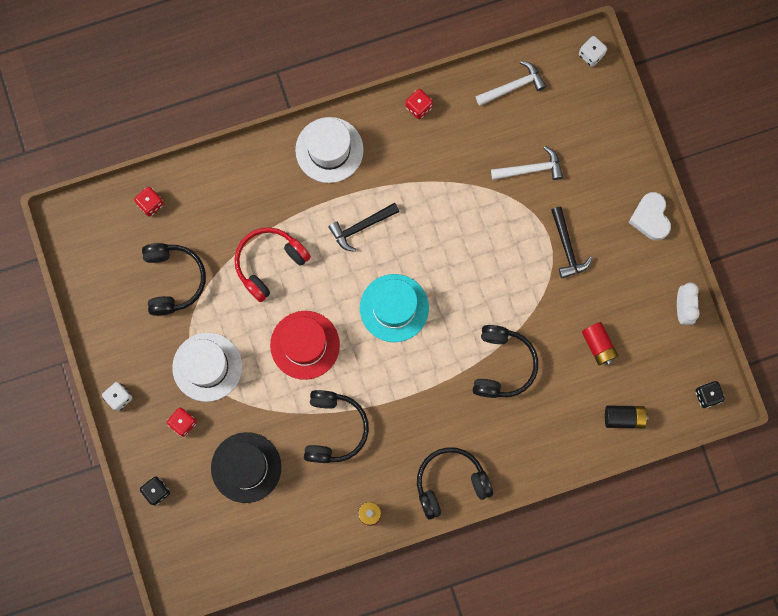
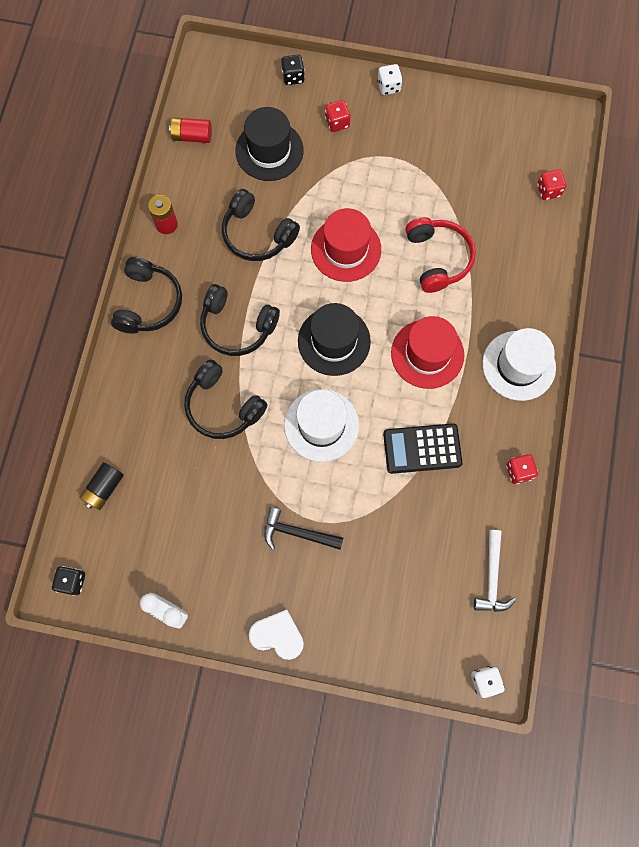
camera: 120 degrees right, 5 degrees down
(173, 280) = (467, 175): black headphones -> black headphones (237, 326)
(207, 367) = (374, 164): white hat -> white hat (321, 425)
(361, 227) = (427, 354): black hammer -> red hat
(394, 308) = (334, 341): turquoise hat -> black hat
(444, 189) = (422, 448): none -> black calculator
(530, 169) = (396, 544): white hammer -> none
(598, 345) = (185, 505): red battery -> red battery (192, 136)

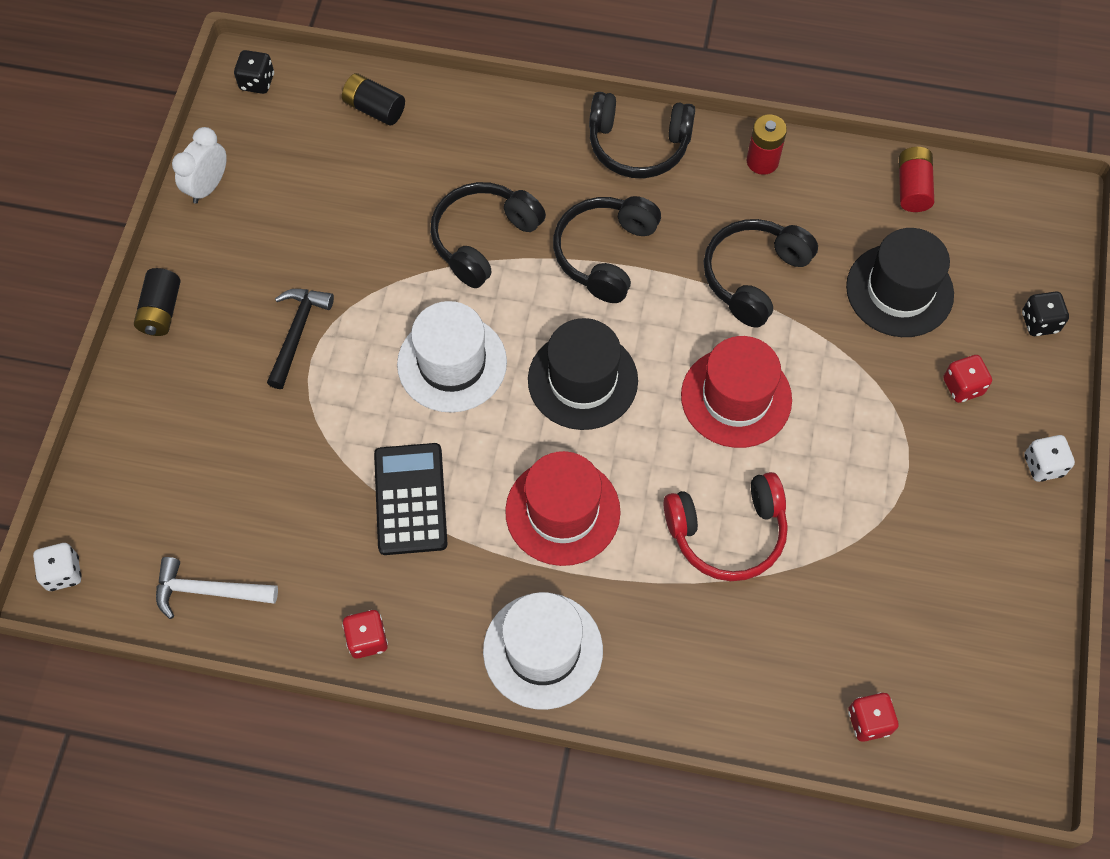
camera: 90 degrees right, 10 degrees down
(278, 635) = (161, 311): white heart -> black battery

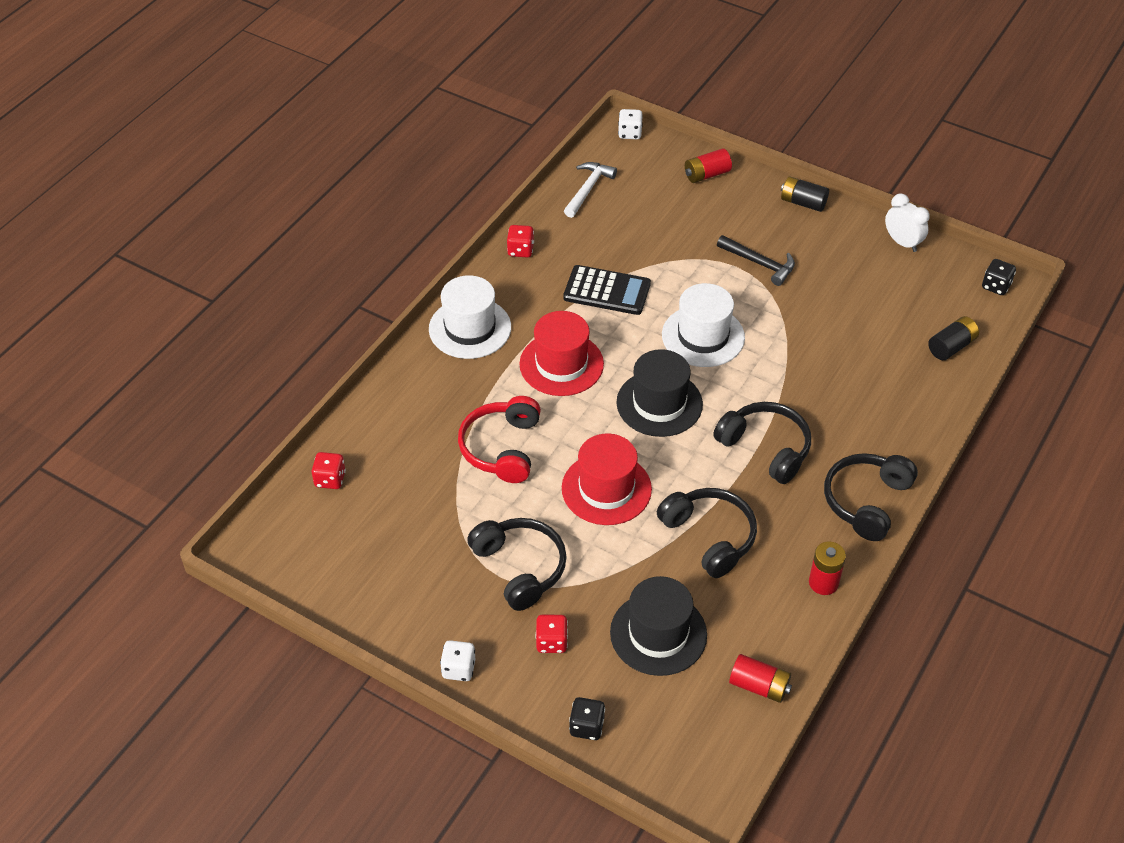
camera: 110 degrees right, 15 degrees down
(133, 442) = (707, 175): none -> red battery
(483, 239) = (805, 380): black headphones -> black headphones (520, 567)

